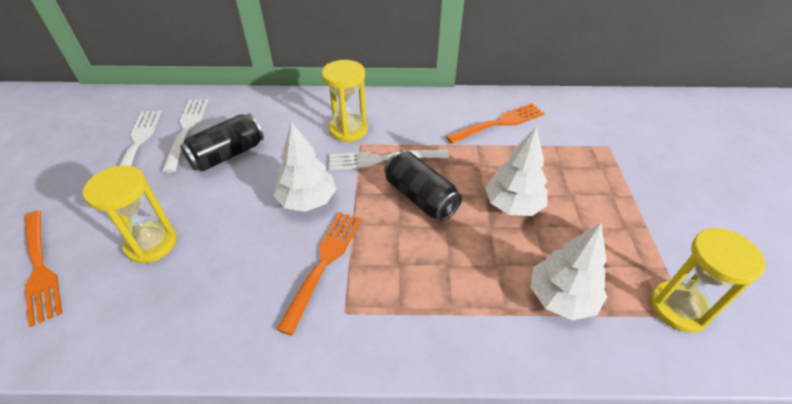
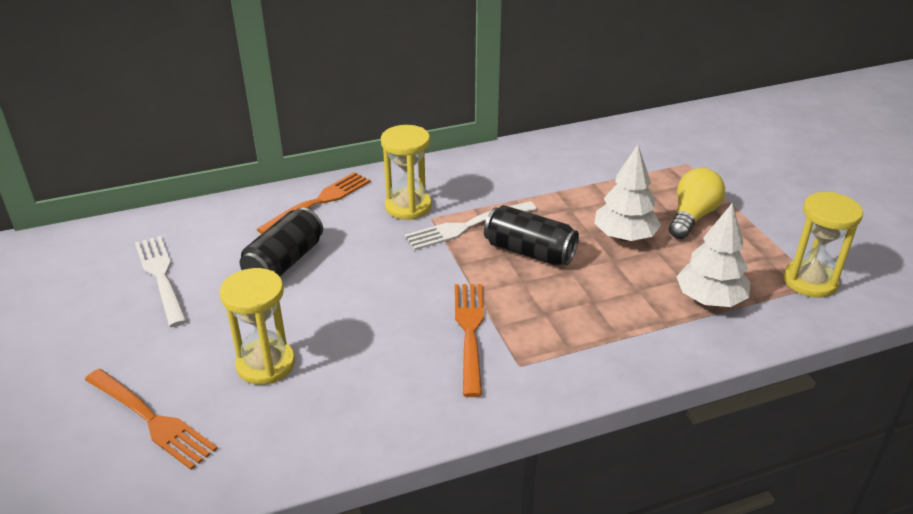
camera: 20 degrees left, 10 degrees down
(186, 131) = (212, 250): white fork -> none
(307, 200) = (411, 283): white tree -> none
(498, 123) = (567, 166): orange fork -> orange fork (318, 202)
(587, 201) = (692, 217): none -> yellow light bulb

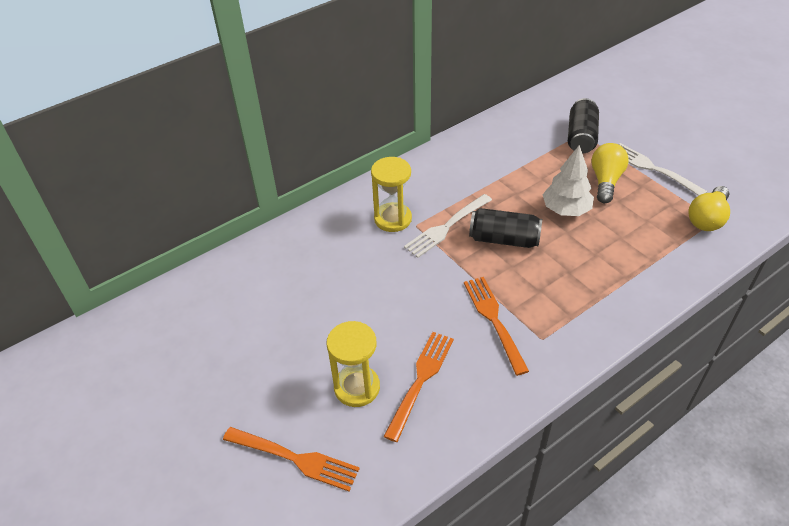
camera: 15 degrees left, 10 degrees up
(161, 277) = (230, 331): white fork -> white fork (654, 169)
(284, 262) = (322, 293): black can -> black can (581, 137)
(318, 202) = (320, 231): orange fork -> orange fork (420, 381)
(709, 300) = (647, 250): white tree -> none
(810, 281) = (707, 218): yellow hourglass -> yellow light bulb

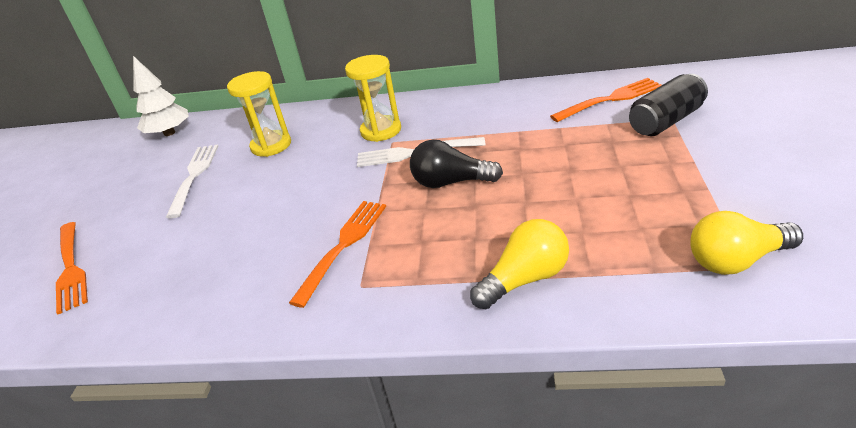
camera: 45 degrees right, 10 degrees down
(357, 387) = (175, 241): yellow hourglass -> yellow hourglass (271, 145)
(420, 381) = (218, 263): orange fork -> orange fork (610, 100)
(504, 239) = (451, 182): black can -> black light bulb
(566, 210) = (553, 181): white tree -> white tree (169, 133)
(605, 181) = (639, 171): yellow light bulb -> yellow light bulb (525, 279)
(654, 169) = (725, 179): white fork -> white fork (194, 177)

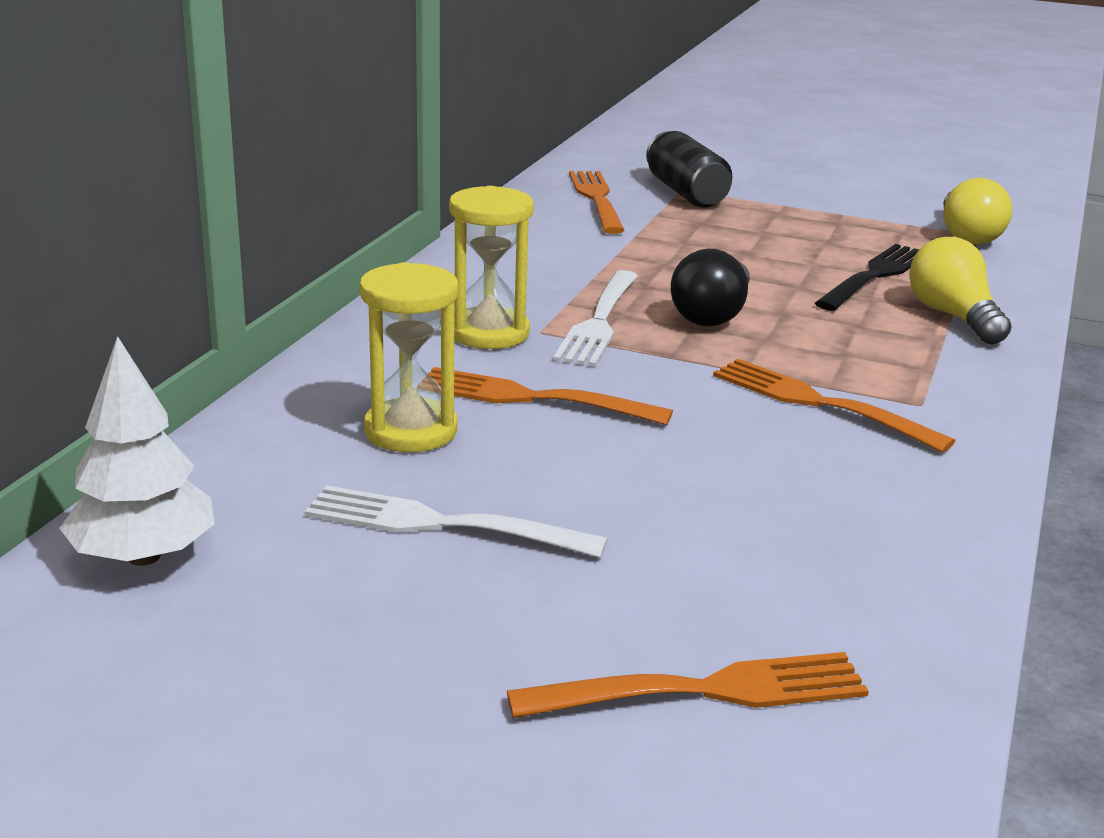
camera: 80 degrees left, 10 degrees down
(313, 162) = (534, 398): none -> orange fork
(576, 228) = (874, 276): none -> black fork

